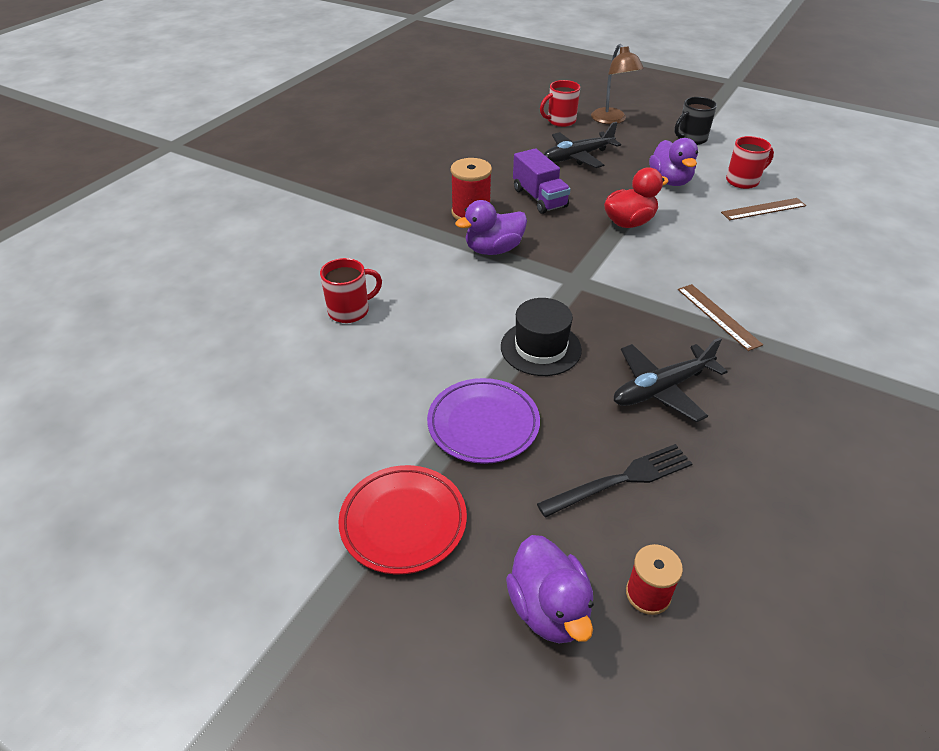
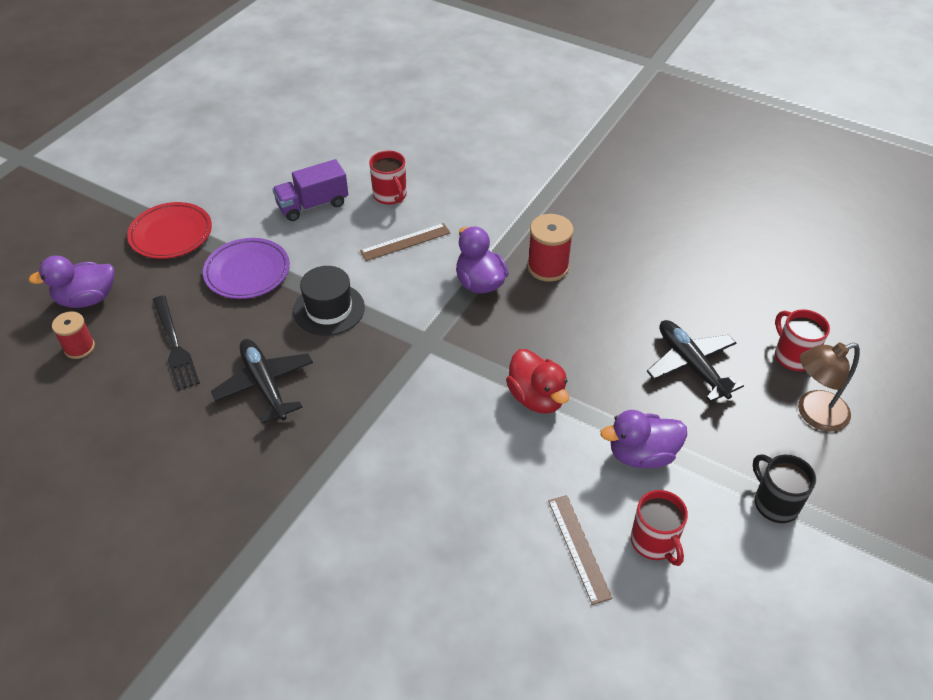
camera: 90 degrees right, 5 degrees up
(539, 198) = (584, 322): purple truck -> purple truck (313, 205)
(718, 316) = (359, 448): brown ruler -> brown ruler (405, 242)

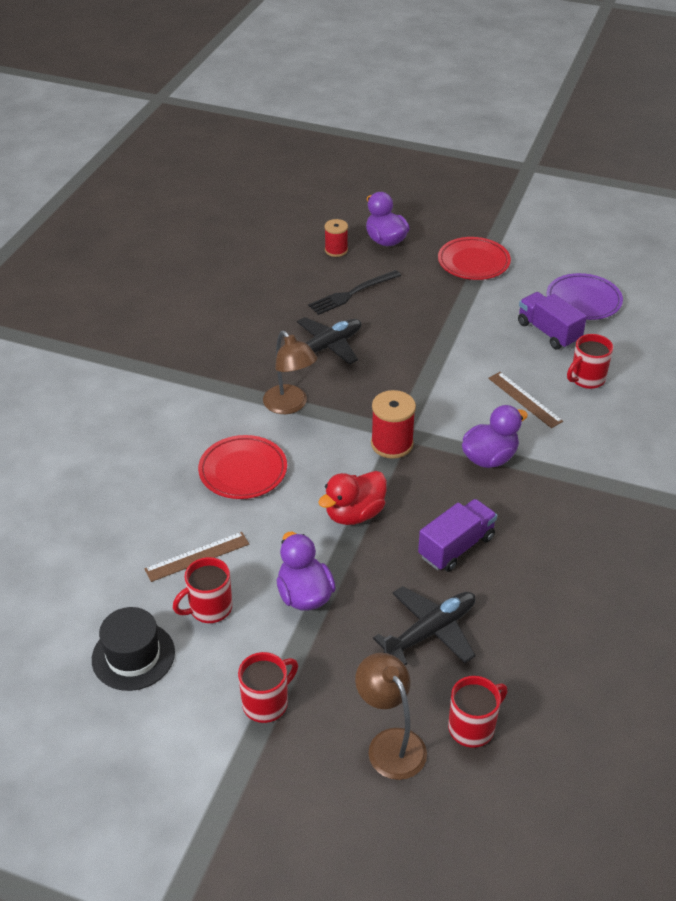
camera: 80 degrees right, 5 degrees down
(247, 272) = (446, 312): purple plate -> purple plate (583, 300)
(329, 309) = (419, 367): black hat -> black hat (133, 656)
(355, 431) = (290, 405): none -> brown lamp
(452, 489) = (243, 471): none -> red plate
(548, 267) = (532, 506): red spool -> red spool (392, 444)
(591, 328) = (456, 547): none -> purple truck
(775, 503) = (266, 703): black mug -> red mug

